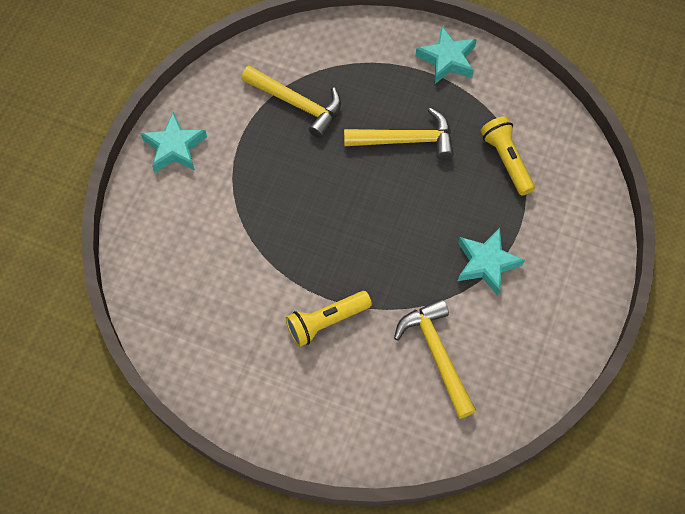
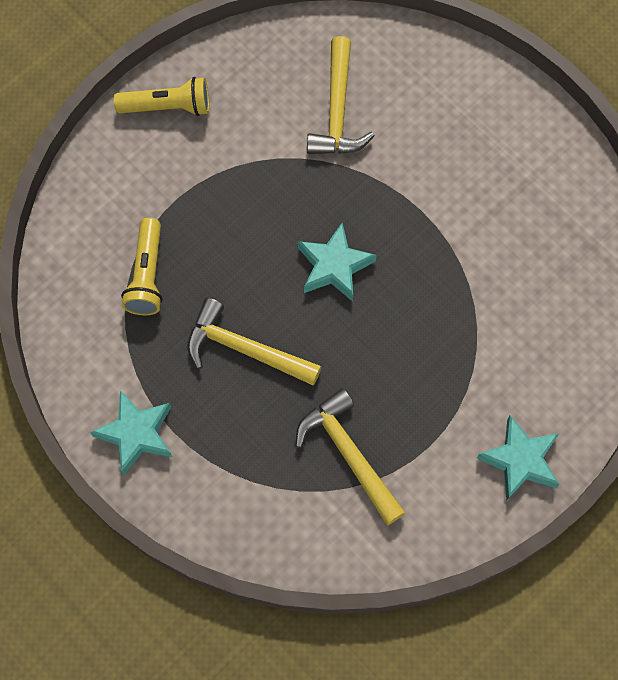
camera: 155 degrees left, 5 degrees up
(326, 321) = (432, 187): yellow flashlight -> yellow flashlight (168, 107)
(486, 263) = (237, 175): turquoise star -> turquoise star (334, 266)

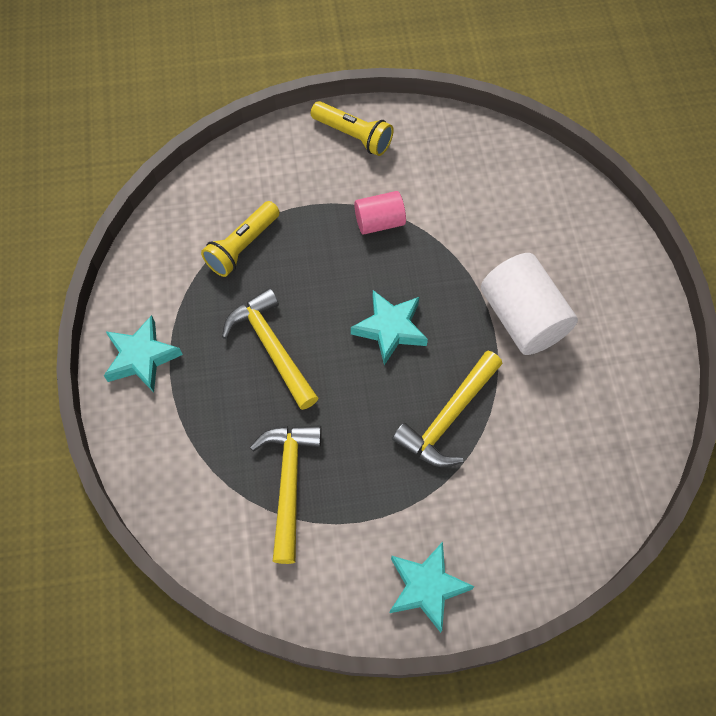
camera: 35 degrees right, 5 degrees down
(253, 175) = (379, 222): none -> pink cylinder
(337, 111) = (483, 214): yellow hammer -> yellow hammer (448, 417)
(437, 185) = (522, 318): none -> white cylinder

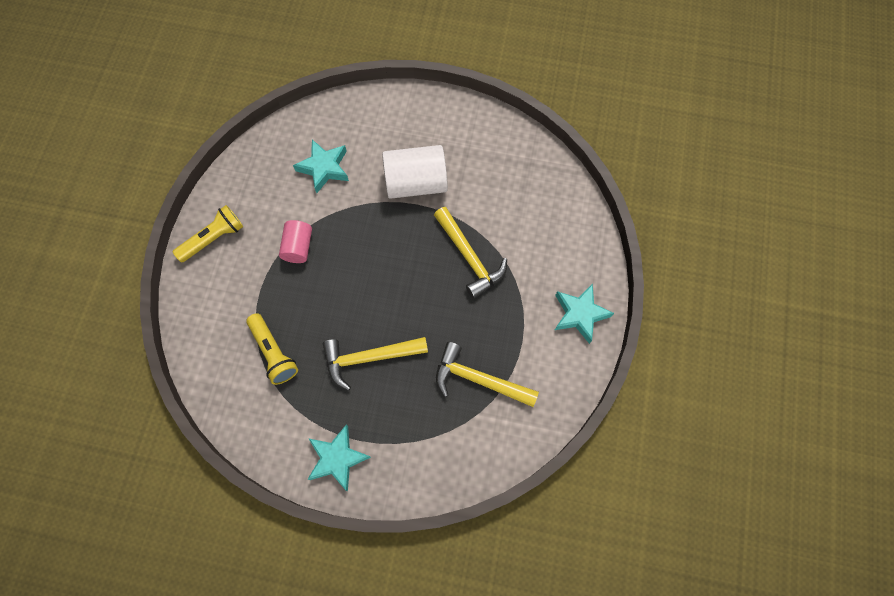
camera: 70 degrees left, 5 degrees up
(390, 329) = (388, 271): turquoise star -> turquoise star (324, 168)

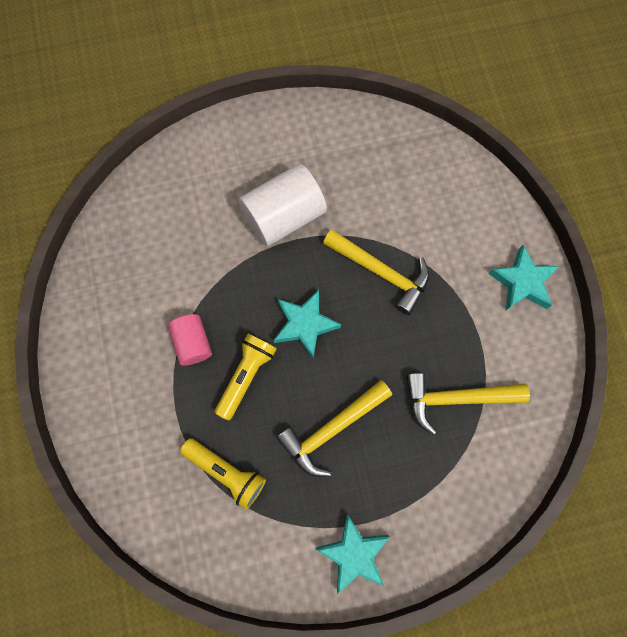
camera: 25 degrees left, 5 degrees up
(213, 238) = (92, 376): yellow flashlight -> yellow flashlight (246, 376)
(324, 168) = (176, 242): turquoise star -> turquoise star (304, 325)

